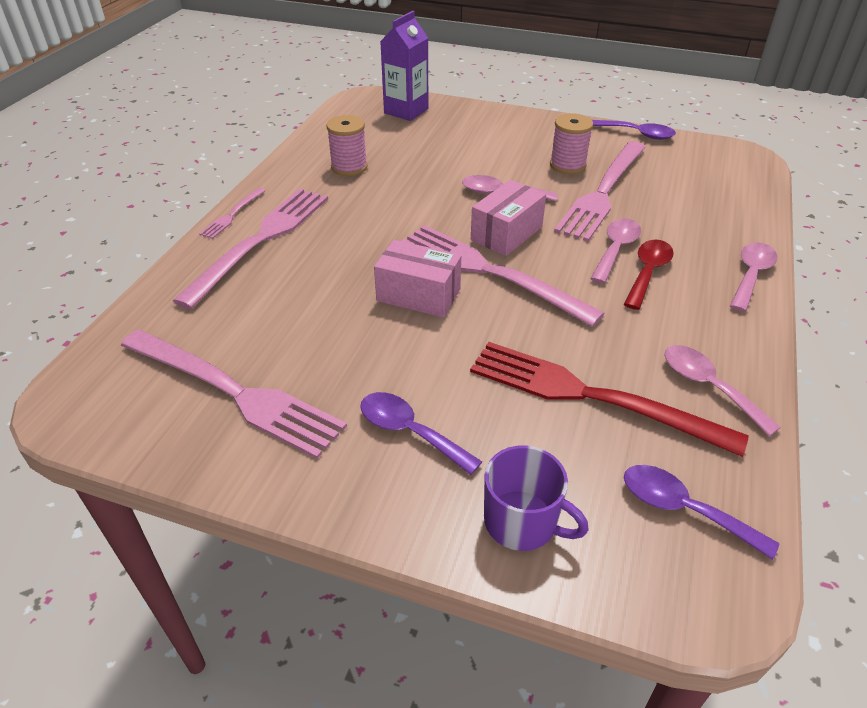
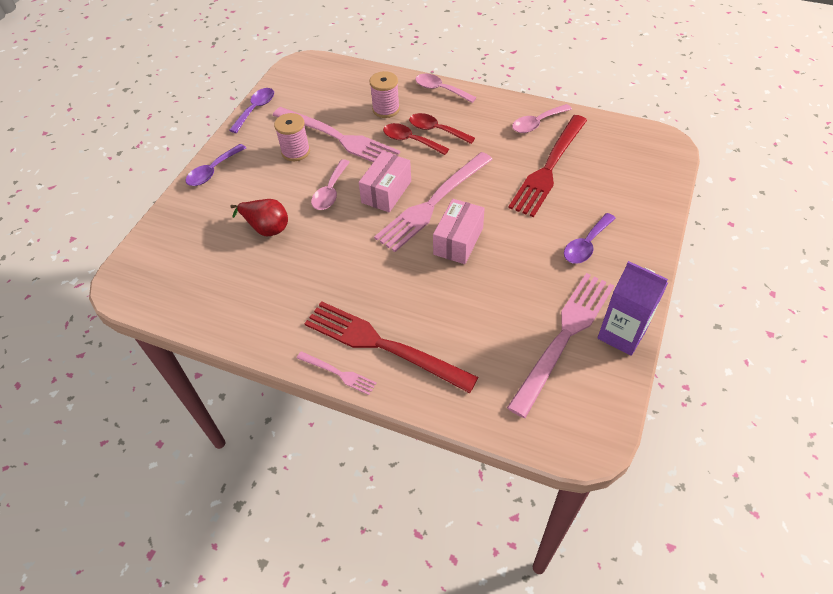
camera: 85 degrees left, 10 degrees up
(261, 240) = (382, 345): pink fork -> red fork
(349, 167) = (268, 290): pink spool -> pink spool (386, 109)
(406, 111) = (166, 251): purple carton -> purple carton (621, 334)
(439, 158) = (266, 228): none -> red pear
(506, 233) = (386, 192): pink box -> pink box turned 75 degrees clockwise
(522, 522) = (639, 201): purple mug -> none
(615, 249) = (410, 141): pink spoon -> red spoon
(683, 509) = (620, 146): purple spoon -> purple spoon (213, 171)

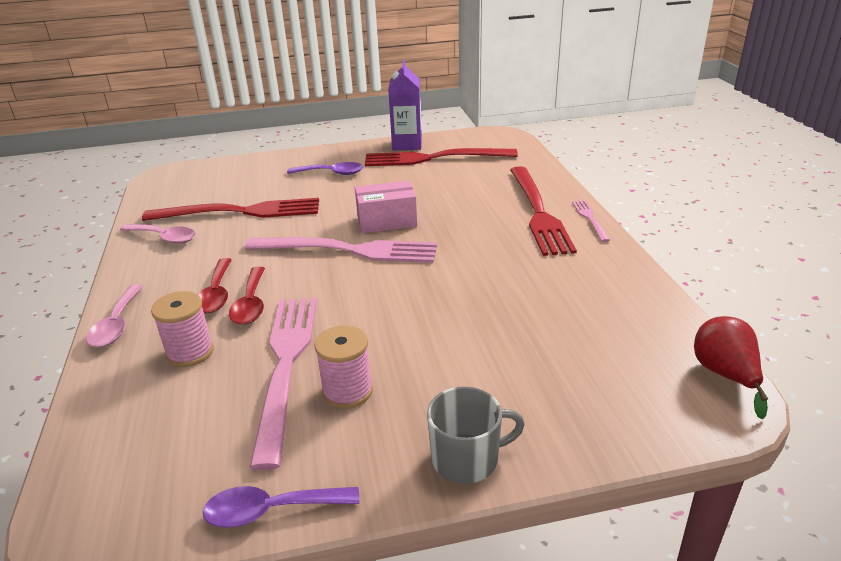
camera: 125 degrees left, 20 degrees down
(213, 171) = (466, 459): purple spoon -> grey mug
(266, 228) = (504, 338): red pear -> red pear (725, 375)
(330, 192) = (396, 321): pink spoon -> none
(386, 192) = (358, 283): pink box -> none
(564, 337) = (433, 158): pink fork -> red fork

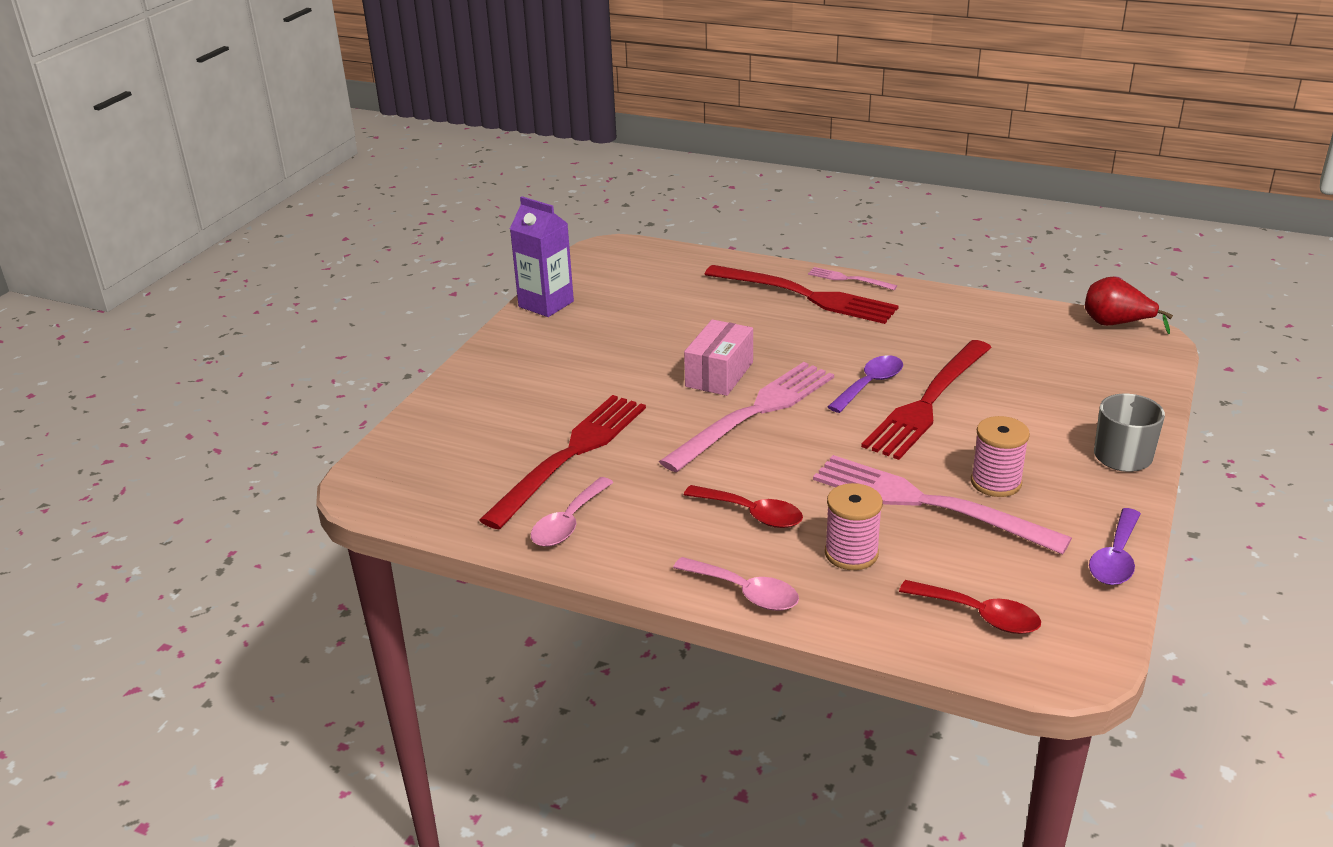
camera: 55 degrees left, 0 degrees up
(164, 238) = (568, 523): pink spoon -> pink spoon turned 150 degrees clockwise
(251, 304) = (797, 497): red spoon -> red spoon (979, 615)
(331, 173) = (552, 371): purple spoon -> purple spoon (870, 384)
(433, 158) = (608, 302): red fork -> red fork (928, 402)

